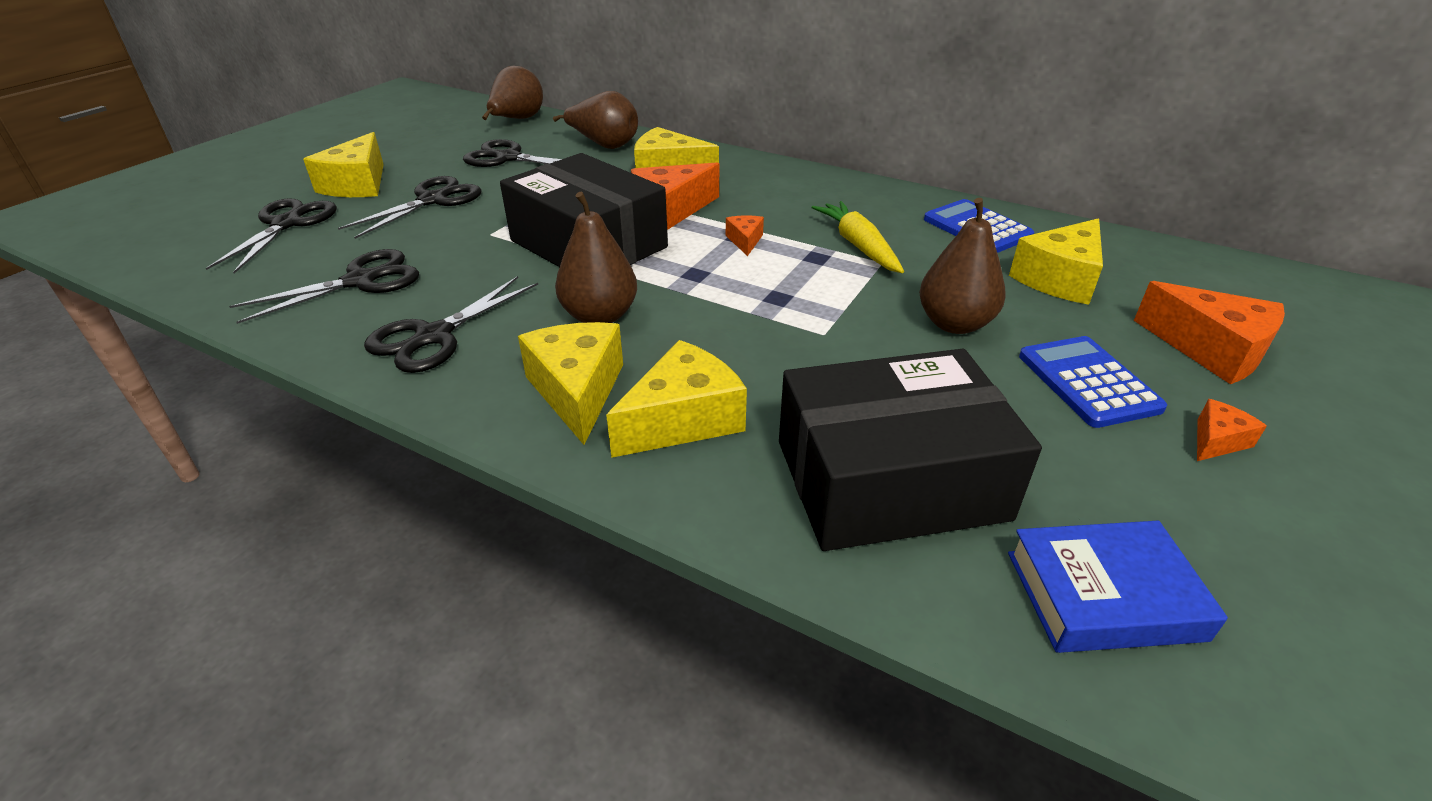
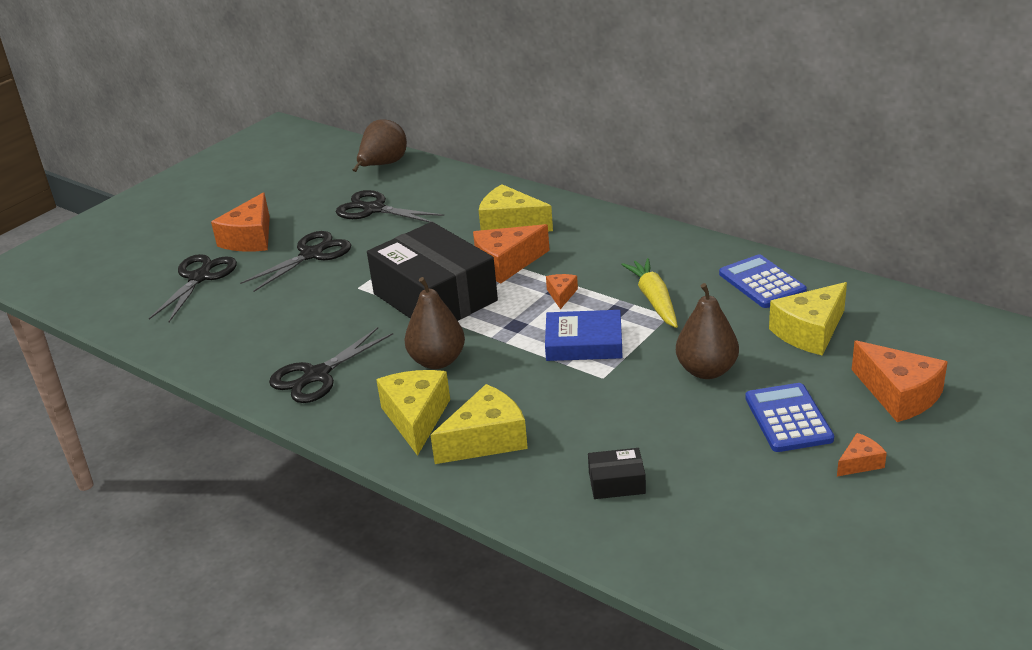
camera: 10 degrees right, 5 degrees down
(357, 184) = (250, 238): yellow cheese -> orange cheese
(360, 281) = (261, 329): black scissors -> none
(604, 145) = (458, 194): brown pear -> none
(890, 479) = (616, 483): black box -> black box, size x0.40
(1104, 595) = (727, 554): blue book -> blue book (584, 342)

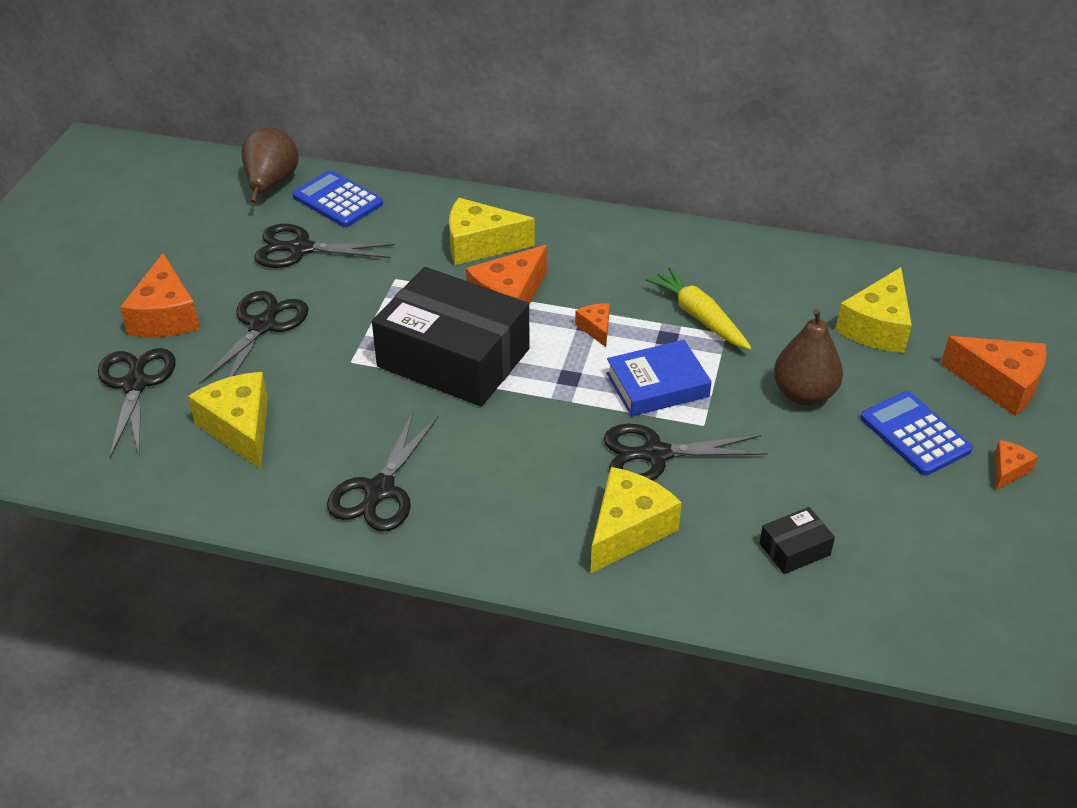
camera: 25 degrees left, 10 degrees up
(416, 418) = (533, 520): yellow cheese -> yellow cheese (240, 428)
(437, 361) = (510, 441): brown pear -> none
(547, 391) = (655, 454): none -> black scissors
(761, 283) = (796, 275): blue calculator -> blue calculator (337, 200)

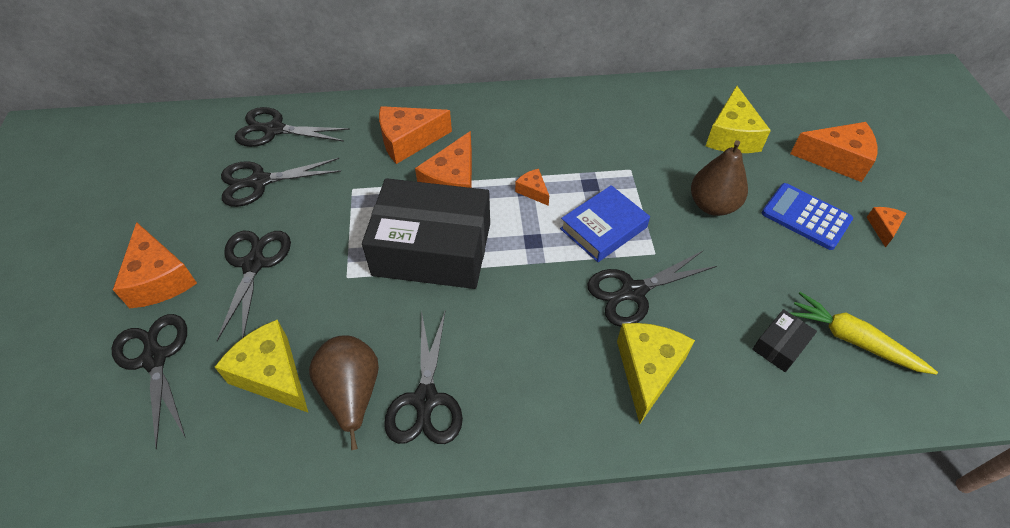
camera: 20 degrees left, 10 degrees up
(271, 184) = (211, 129): brown pear -> brown pear (352, 394)
(337, 200) = (274, 130): blue calculator -> black scissors
(480, 244) = (408, 141): yellow cheese -> orange cheese
(699, 316) = (604, 160): yellow carrot -> yellow carrot (852, 340)

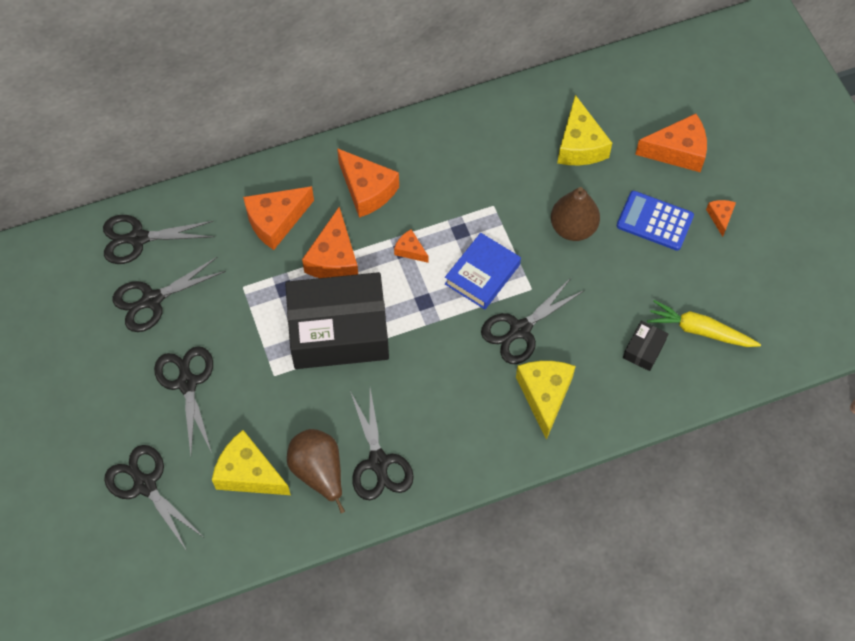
camera: 15 degrees left, 10 degrees up
(159, 279) = (110, 417): orange cheese -> orange cheese (367, 190)

